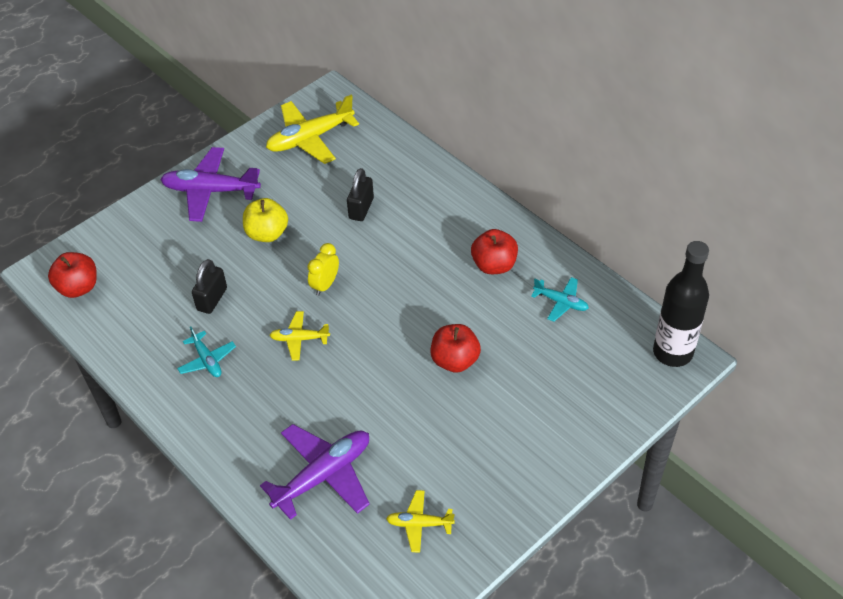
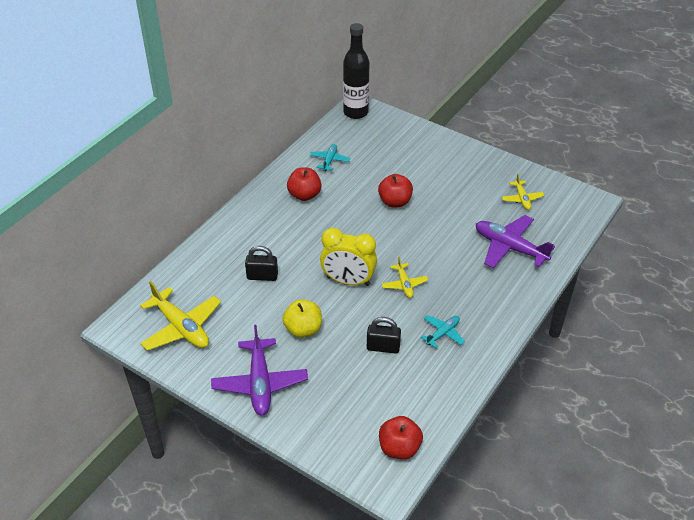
camera: 105 degrees left, 5 degrees down
(325, 285) = (348, 281): yellow clock -> yellow clock, size x1.74

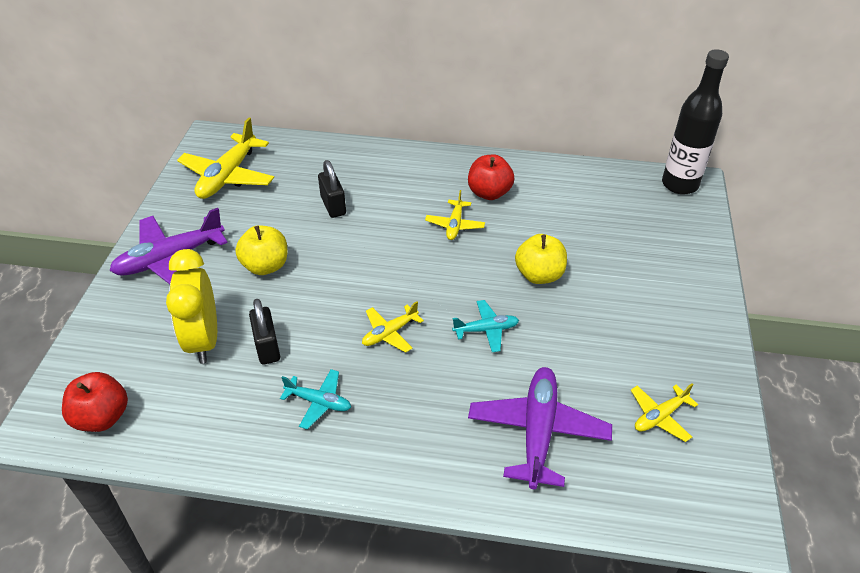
camera: 65 degrees right, 0 degrees up
(325, 222) = (455, 225): none -> yellow plane
(329, 160) = (567, 192): turquoise plane -> turquoise plane (486, 330)
(348, 281) = (365, 278): yellow clock -> yellow clock (204, 340)
(395, 202) = (539, 275): red apple -> yellow apple

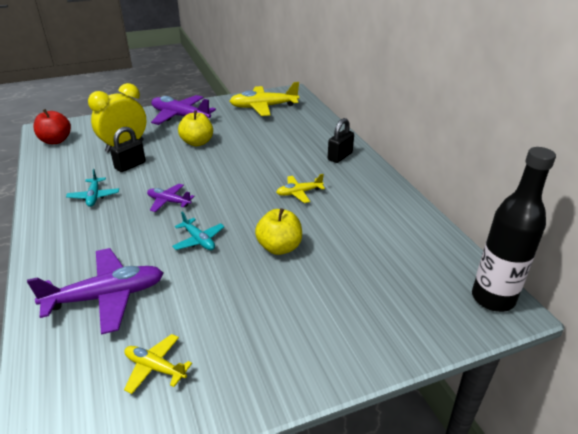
camera: 60 degrees right, 10 degrees down
(333, 206) = (271, 144): black padlock -> black padlock (340, 156)
(389, 333) = (169, 202): yellow plane -> purple plane
(489, 193) = (351, 196): red apple -> none

